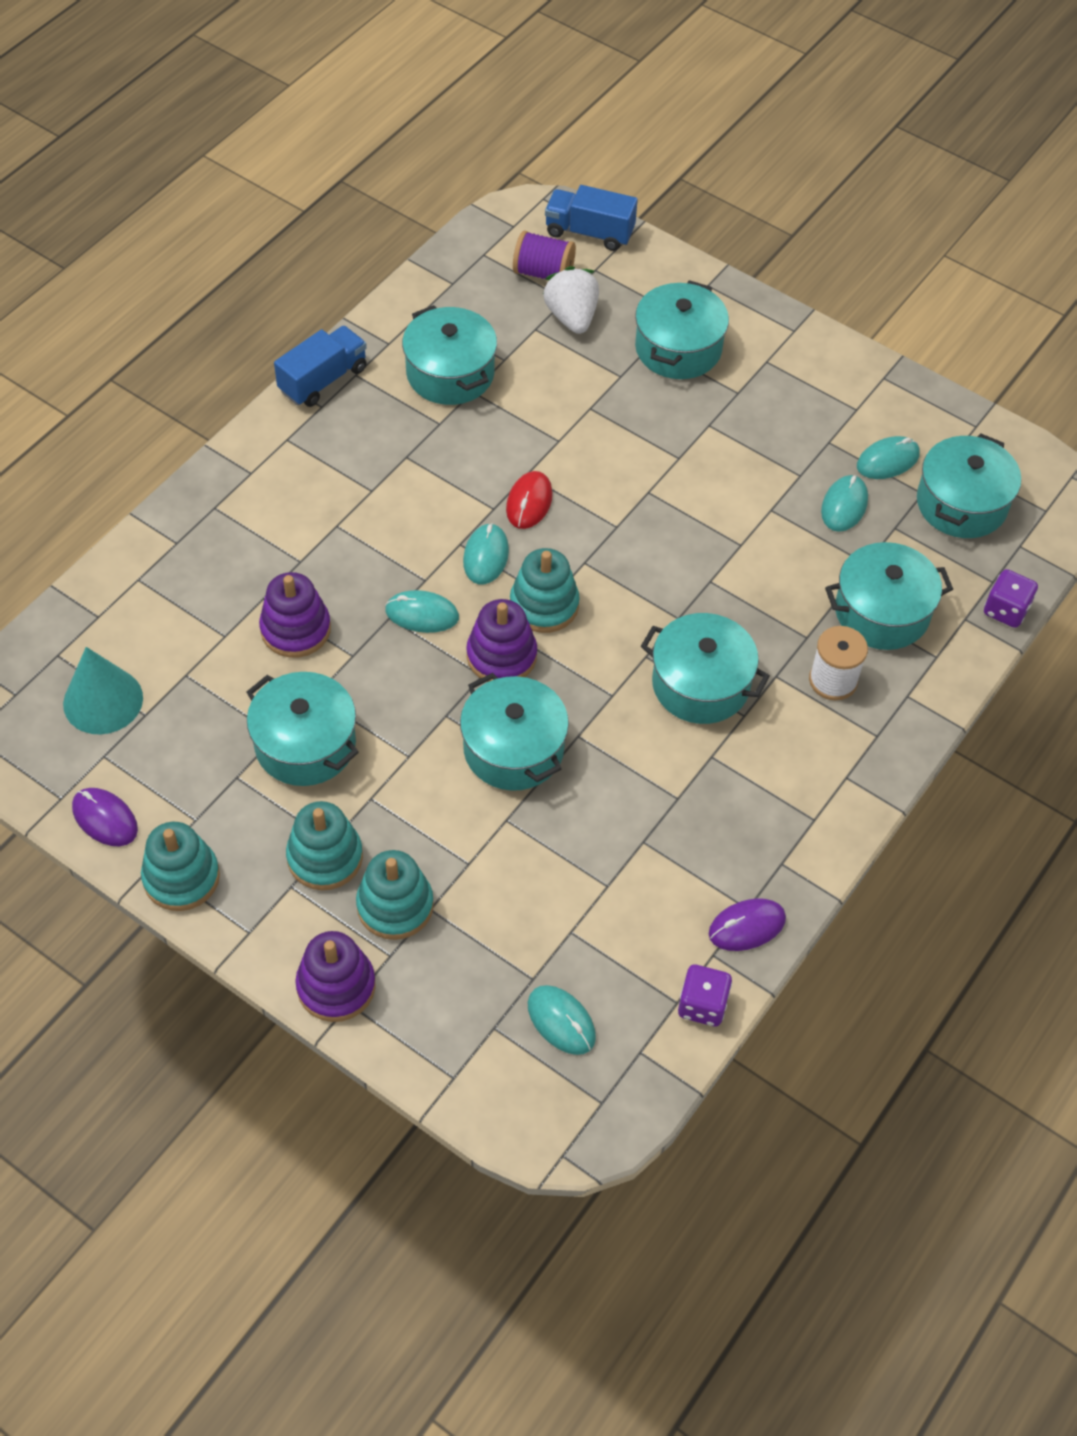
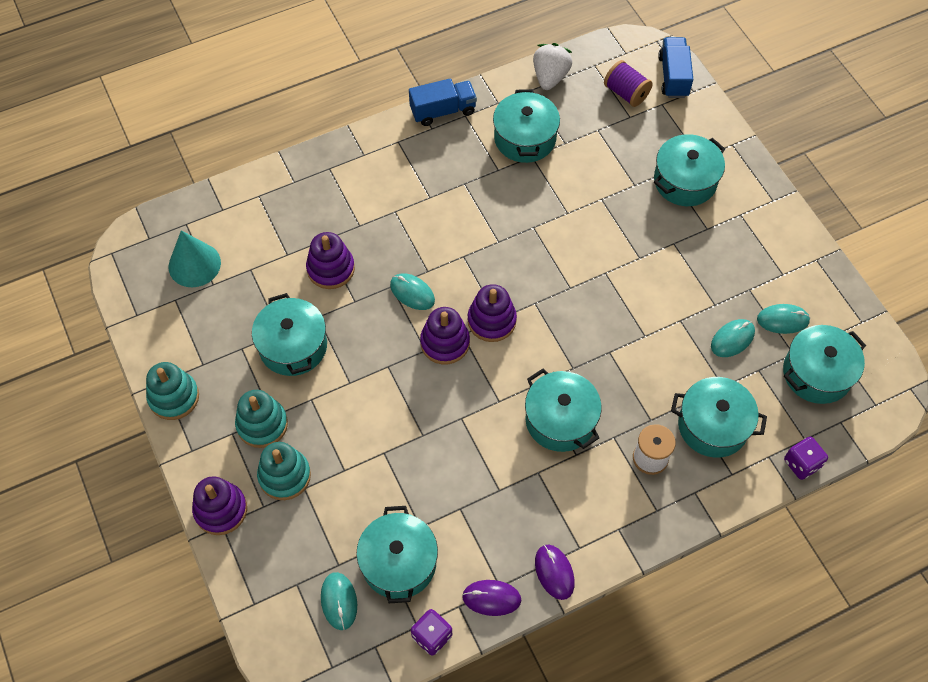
camera: 30 degrees right, 5 degrees up
(105, 819) = (153, 339): purple mouse -> purple mouse (554, 572)
(486, 556) = (474, 271): turquoise mouse -> none
(513, 749) = (416, 408): turquoise pot -> turquoise pot (399, 563)
(529, 502) = (523, 247): red mouse -> none
(544, 605) = (491, 321): turquoise stacking toy -> purple stacking toy
(572, 317) = (626, 131): white strawberry -> white strawberry (550, 77)
(589, 232) = (673, 76): blue truck -> blue truck turned 45 degrees clockwise

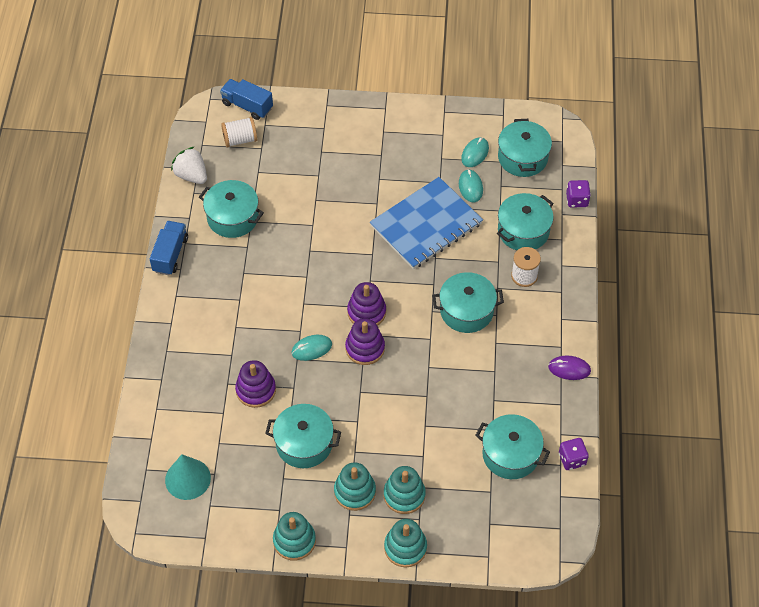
camera: 60 degrees left, 5 degrees down
(221, 510) = (405, 547): purple stacking toy -> turquoise stacking toy
(339, 601) = (517, 503): turquoise mouse -> none
(491, 598) = (566, 413): purple mouse -> none
(626, 93) = (240, 139): purple spool -> white spool
(647, 320) = (426, 225): none -> blue notebook
(685, 181) = (336, 146): turquoise pot -> none

